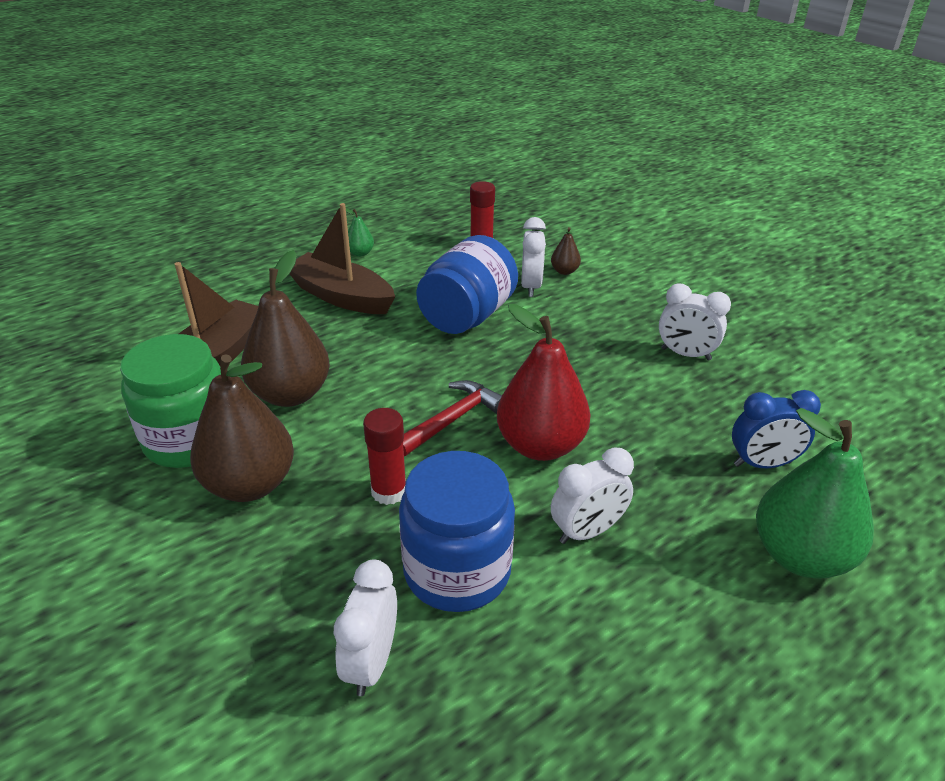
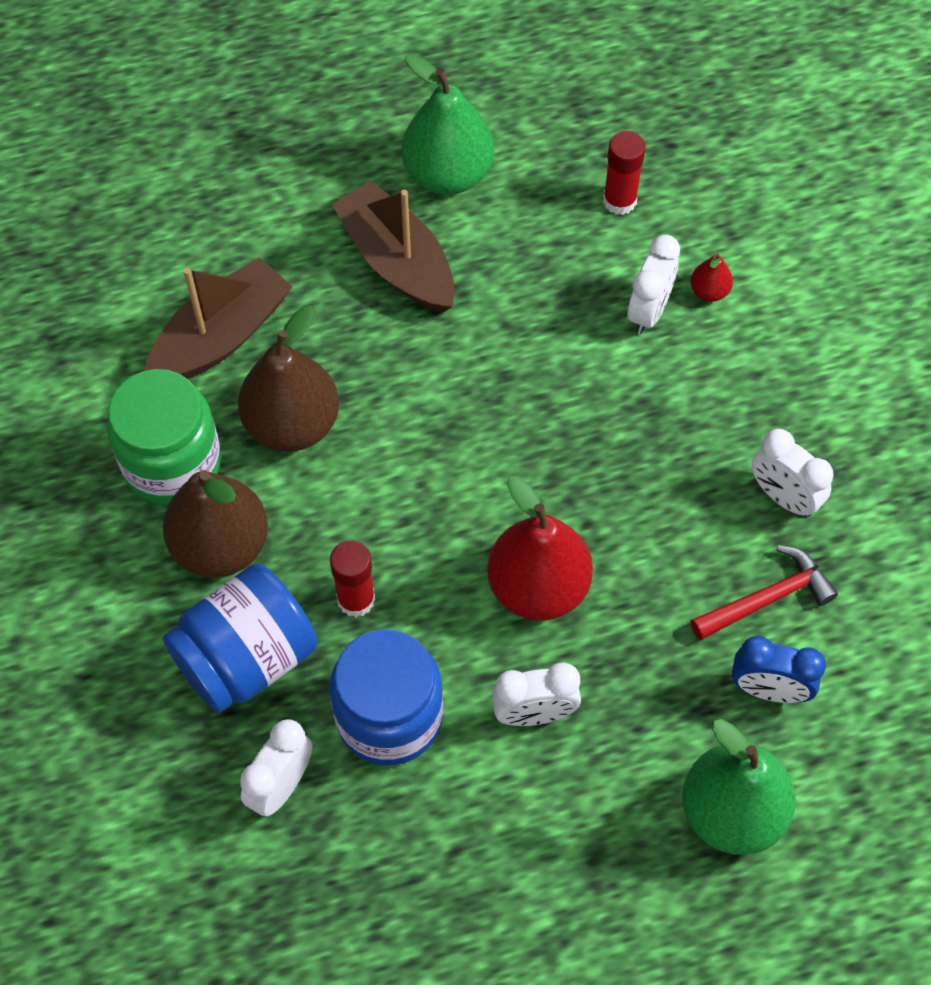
camera: 20 degrees right, 25 degrees up
(360, 253) = (448, 174): green pear -> green pear, size x2.28
(452, 420) = (457, 519): red hammer -> red hammer (767, 598)
(467, 316) = (542, 347): blue jar -> blue jar (247, 658)
(564, 271) = (709, 291): brown pear -> red pear

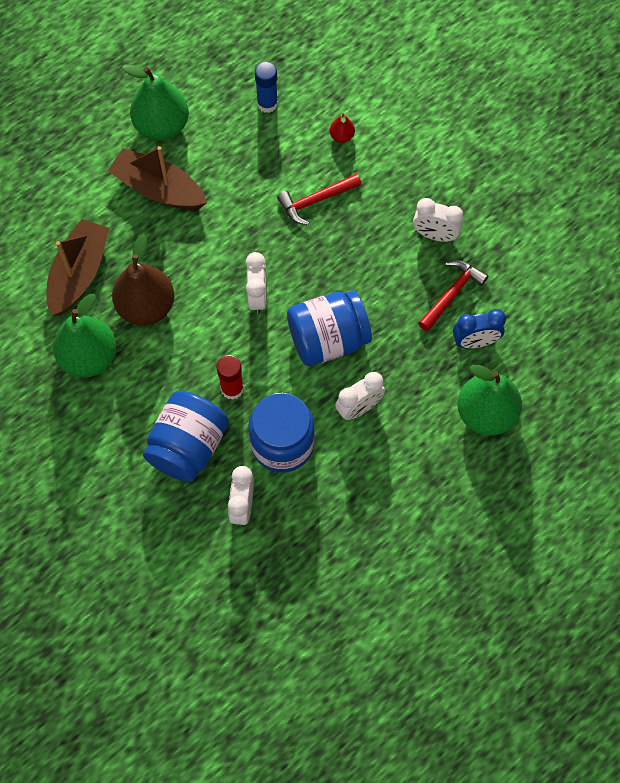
camera: 25 degrees left, 5 degrees up
(172, 463) = (89, 357): green jar -> green pear
(221, 546) = (141, 392): brown pear -> none
(538, 587) = (328, 339): red pear -> blue jar
(619, 201) = (267, 104): red glue stick -> blue glue stick
(622, 371) = (315, 201): none -> red hammer
(649, 311) = (314, 161): white clock -> white clock (257, 296)

